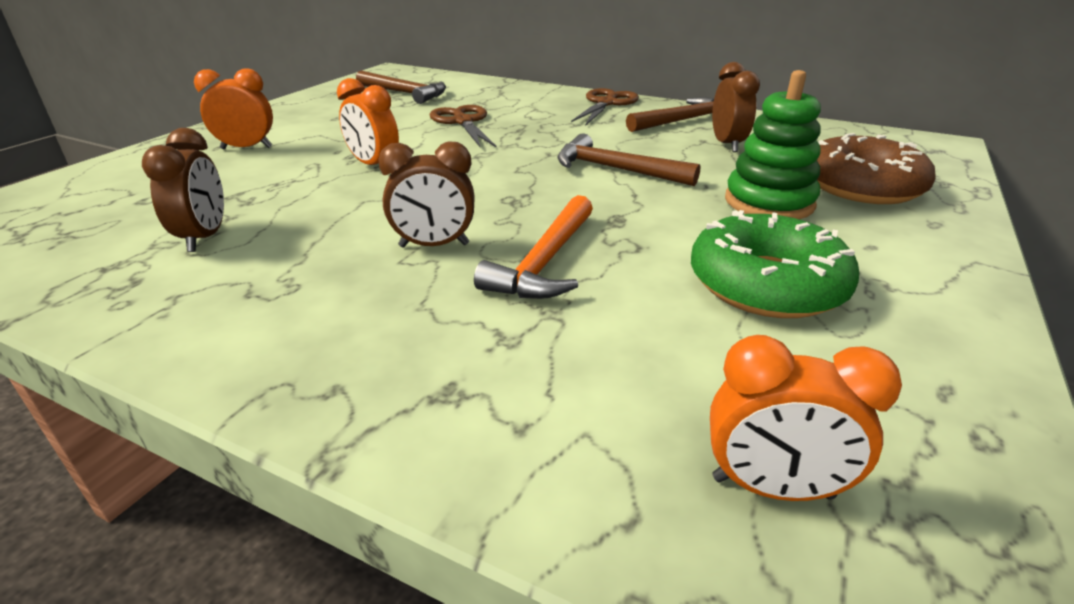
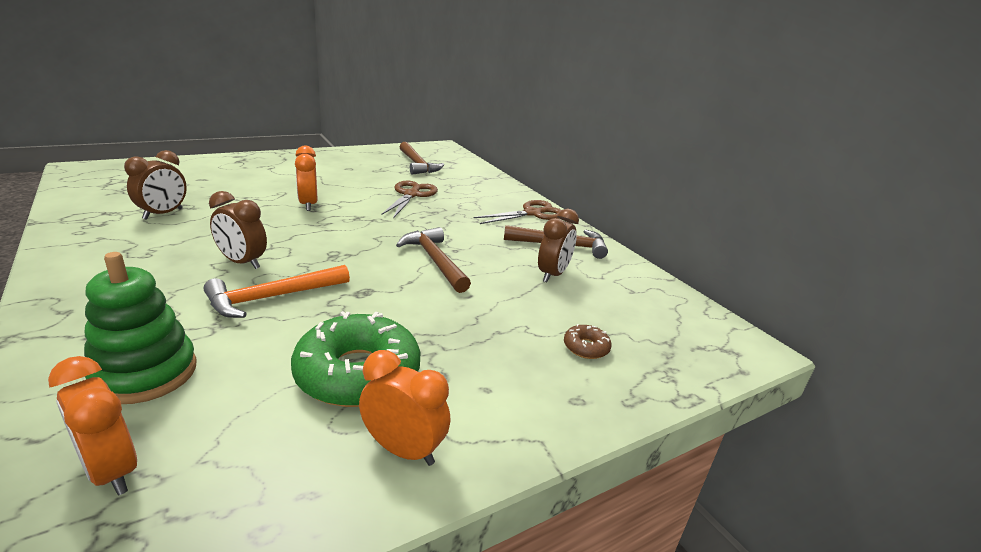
camera: 30 degrees right, 5 degrees down
(247, 148) = (271, 172): orange clock -> orange clock (403, 450)
(769, 202) = (485, 326): green stacking toy -> green stacking toy (145, 373)
(861, 186) = (586, 347): brown donut -> brown donut, size x0.44

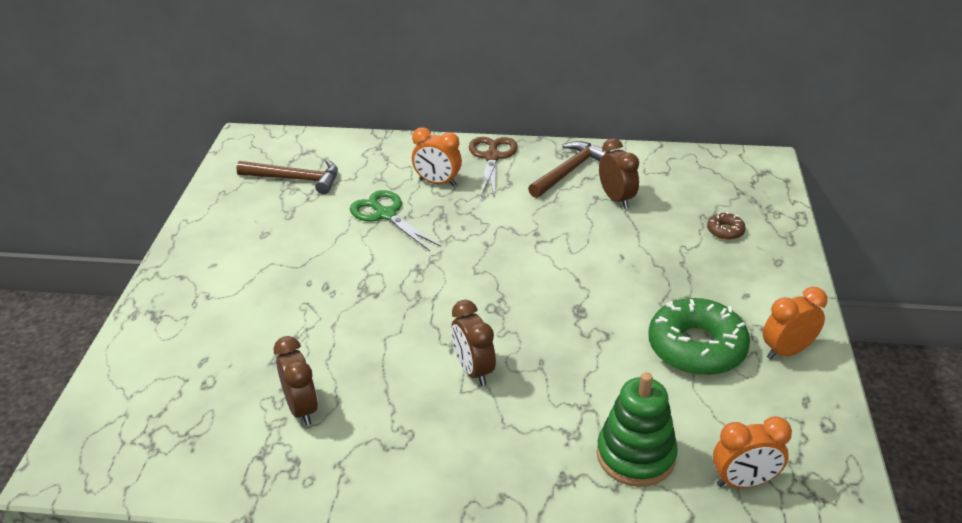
camera: 50 degrees left, 10 degrees up
(242, 262) = (473, 370): brown clock -> brown clock turned 90 degrees clockwise
(273, 297) = (556, 365): orange hammer -> none
(308, 204) = (357, 294): orange clock -> orange clock (437, 182)
(411, 195) = (385, 214): brown scissors -> green scissors
(434, 261) = (549, 252): brown hammer -> none

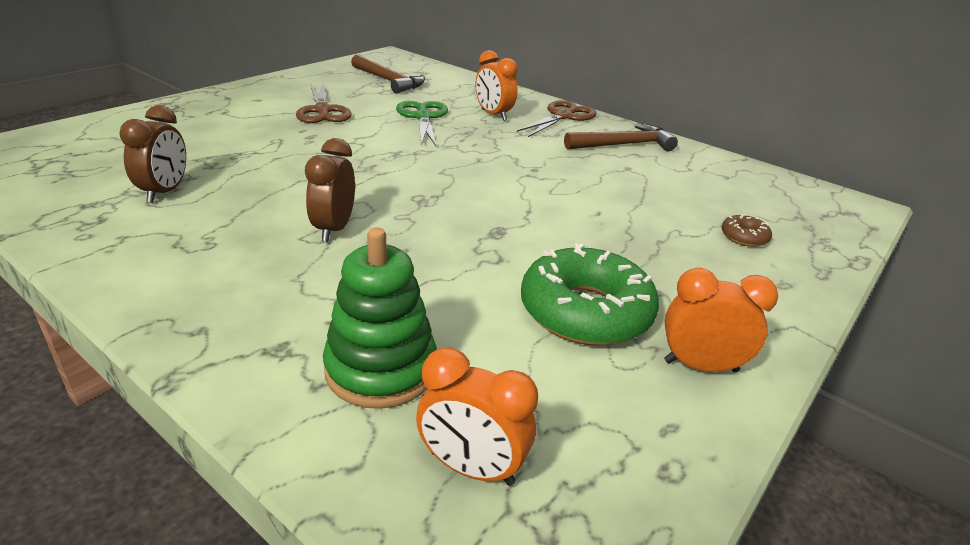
camera: 30 degrees right, 5 degrees down
(292, 250) = (322, 111): none -> brown scissors
(616, 199) = (647, 175): brown clock -> none

